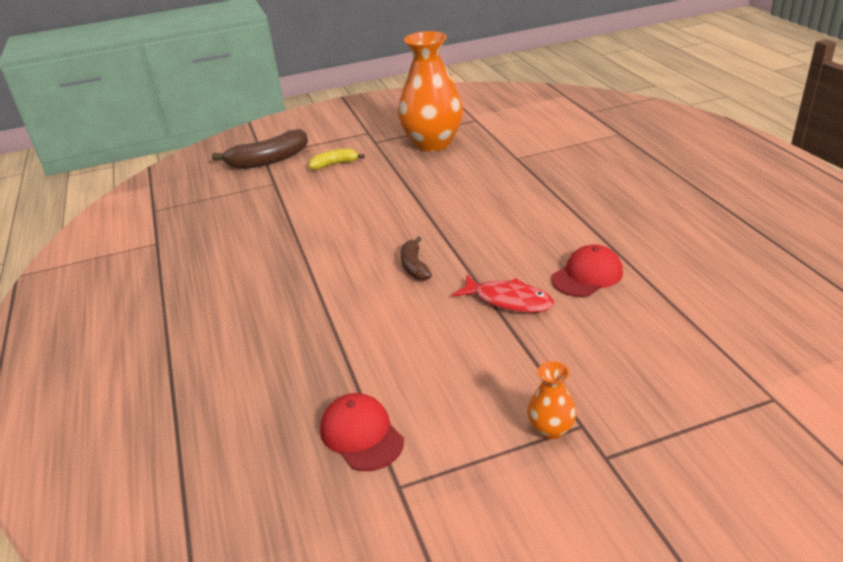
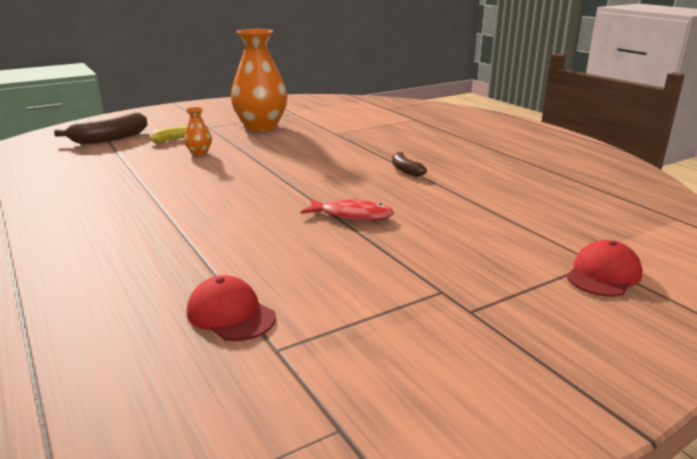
camera: 15 degrees left, 10 degrees down
(414, 266) = (260, 198): brown banana -> brown banana (405, 170)
(550, 429) = (415, 296): orange vase -> orange vase (199, 153)
(587, 275) = (415, 197): red cap -> red cap (603, 274)

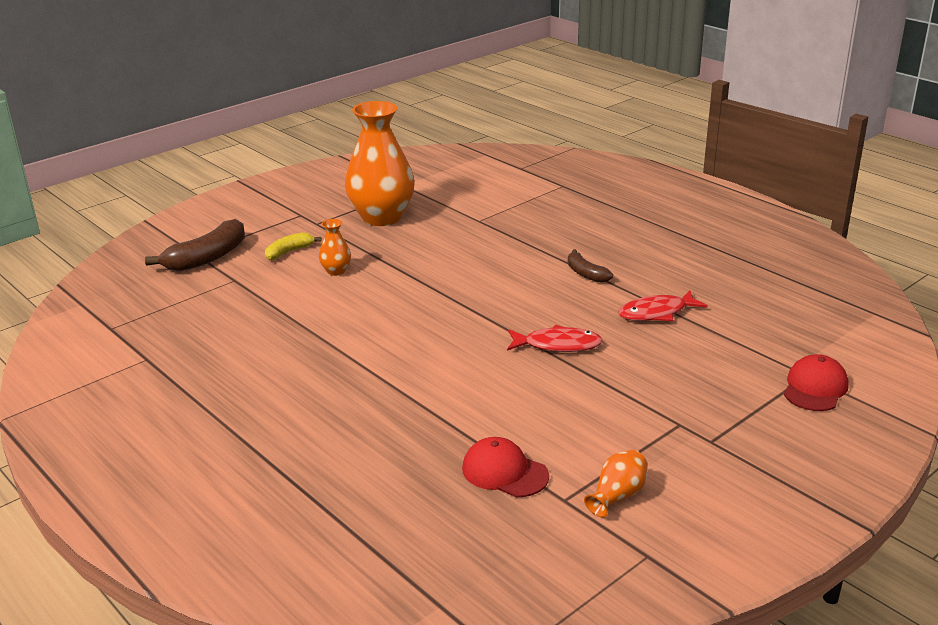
camera: 10 degrees left, 5 degrees up
(339, 354) = (617, 496): none -> orange vase
(457, 201) = (656, 313): none -> red fish

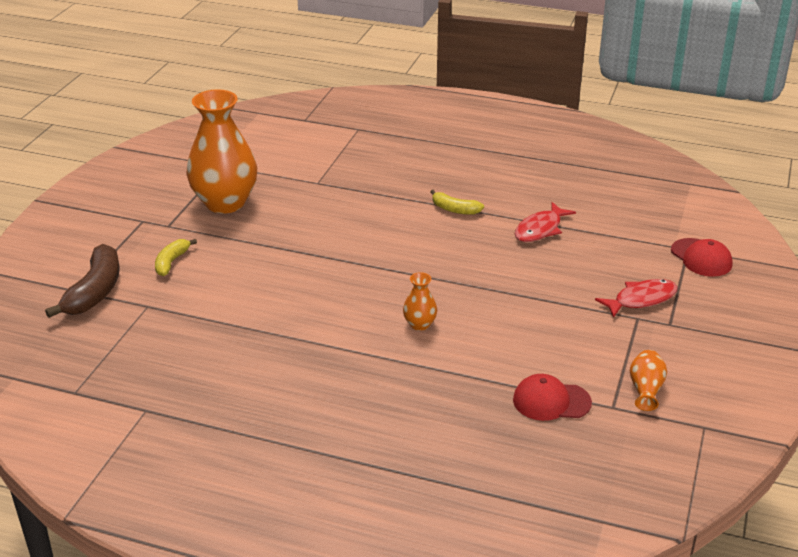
camera: 30 degrees left, 5 degrees up
(336, 271) = (237, 269): orange vase -> orange vase (419, 324)
(557, 345) = (491, 281): red fish -> red fish (641, 299)
(586, 273) = (455, 209): brown banana -> yellow banana
(815, 388) = (701, 258): red cap -> red cap turned 150 degrees clockwise

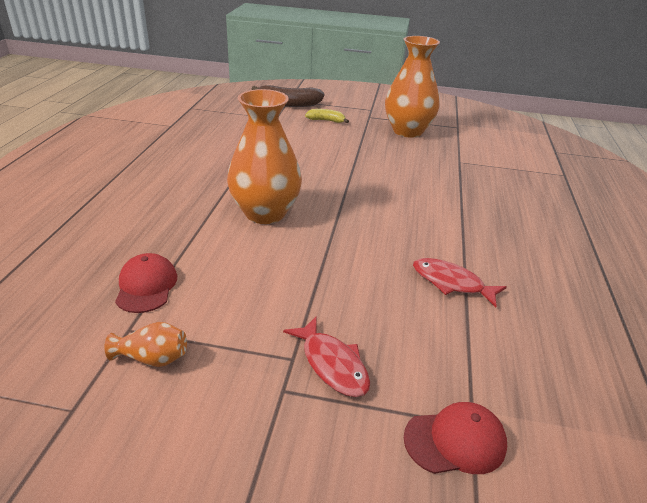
camera: 80 degrees right, 0 degrees up
(419, 324) = (265, 213): orange vase -> orange vase, size x2.34
(455, 209) = (458, 227): yellow banana -> none
(701, 258) = (455, 441): red cap -> red cap turned 150 degrees counterclockwise

